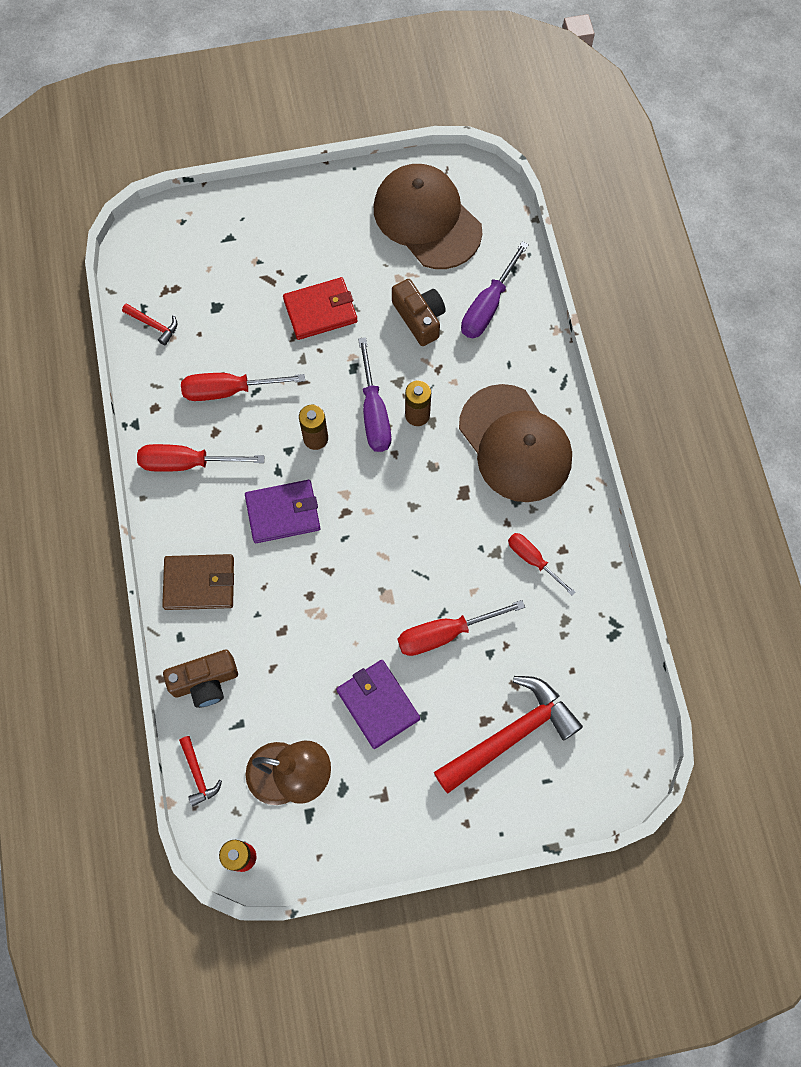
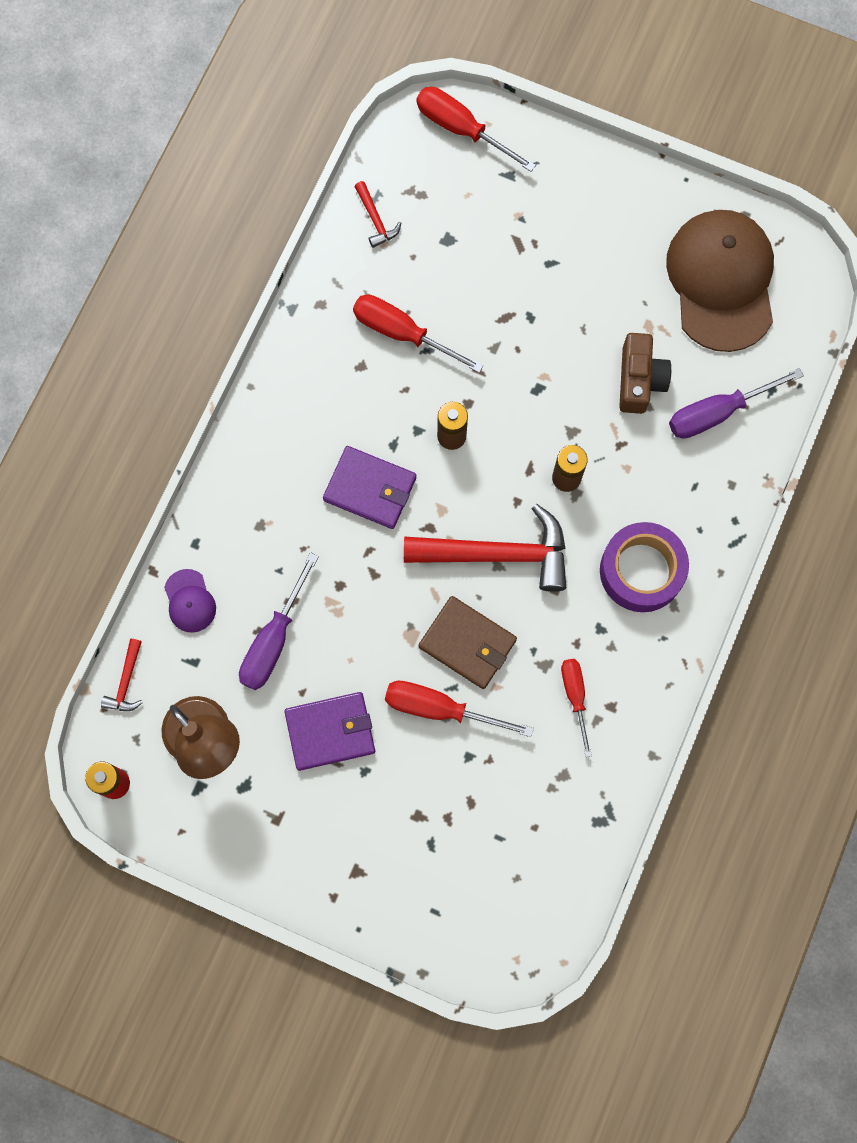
camera: 35 degrees right, 5 degrees up
(186, 463) = (313, 379): red screwdriver -> red screwdriver (461, 129)
(199, 583) = (247, 504): brown wallet -> brown wallet (467, 643)
(205, 682) = (189, 601): brown camera -> purple cap
(320, 310) = (547, 309): red wallet -> none
(374, 413) = (526, 448): purple screwdriver -> purple screwdriver (273, 640)
(377, 704) = (330, 731): purple wallet -> purple wallet turned 75 degrees clockwise
(511, 734) = (433, 846): red hammer -> red hammer (498, 554)
(515, 444) = (641, 571): brown cap -> purple tape

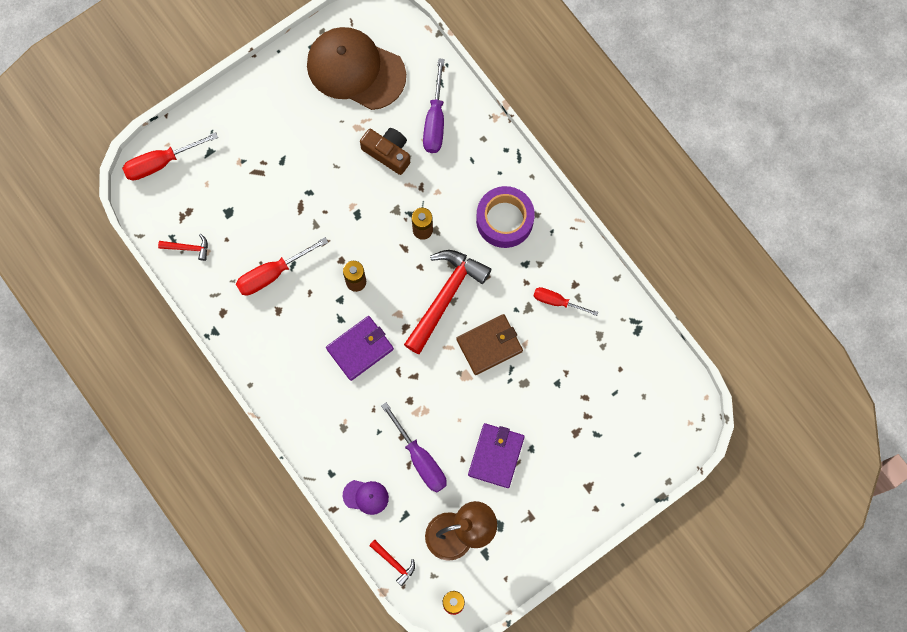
camera: 60 degrees left, 0 degrees up
(439, 709) = (519, 384): red screwdriver -> none

